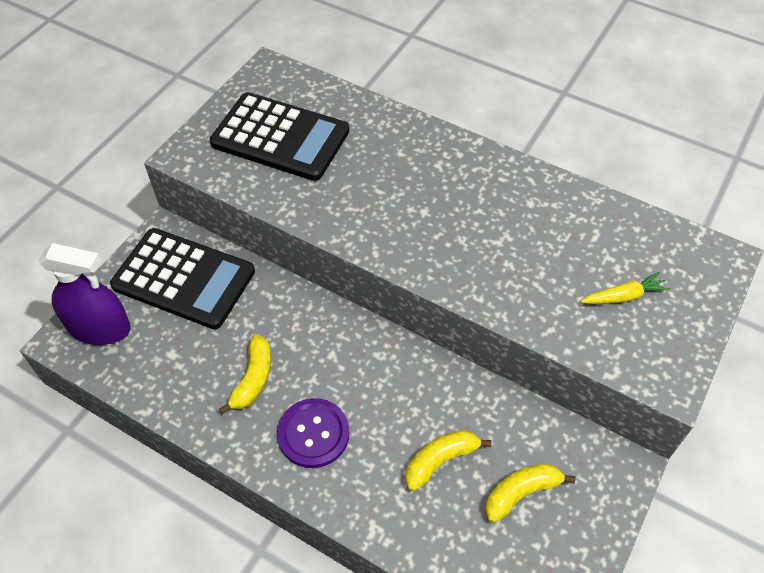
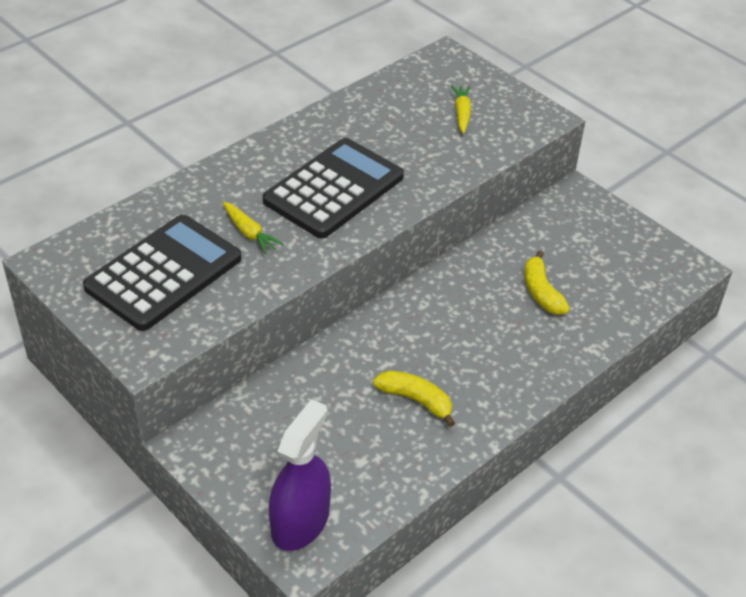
camera: 75 degrees left, 10 degrees down
(184, 278) = (265, 435): black calculator -> black calculator (333, 189)
(313, 434) = (491, 368): purple button -> none
(352, 176) = (249, 233): none -> yellow carrot
(521, 492) = (582, 253): yellow banana -> none

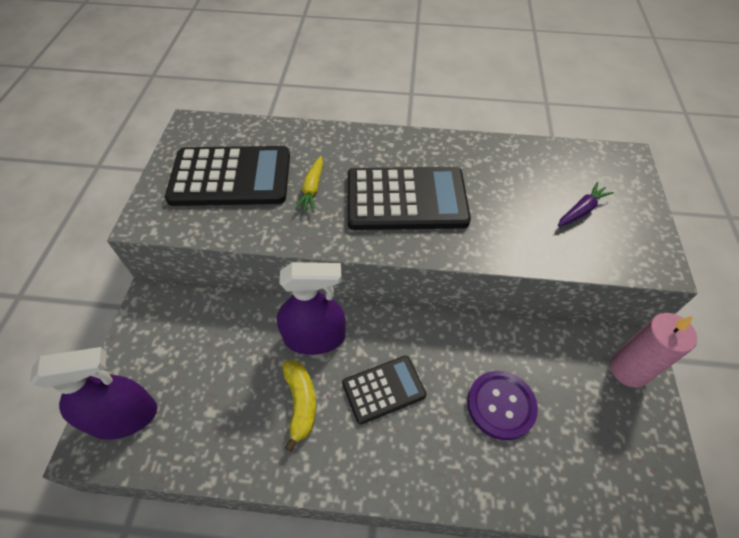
camera: 50 degrees right, 10 degrees up
(365, 356) = (314, 337): none -> purple spray bottle
(459, 345) = (383, 389): none -> black calculator
(462, 113) = (581, 210): yellow carrot -> purple carrot
(541, 292) = (501, 405): yellow banana -> purple button
(587, 210) = (629, 370): none -> pink candle

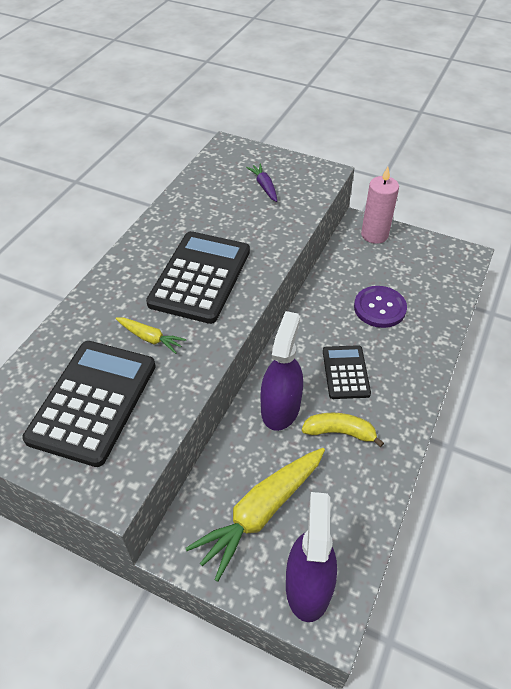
camera: 70 degrees left, 5 degrees down
(193, 354) = (261, 512): none -> yellow carrot

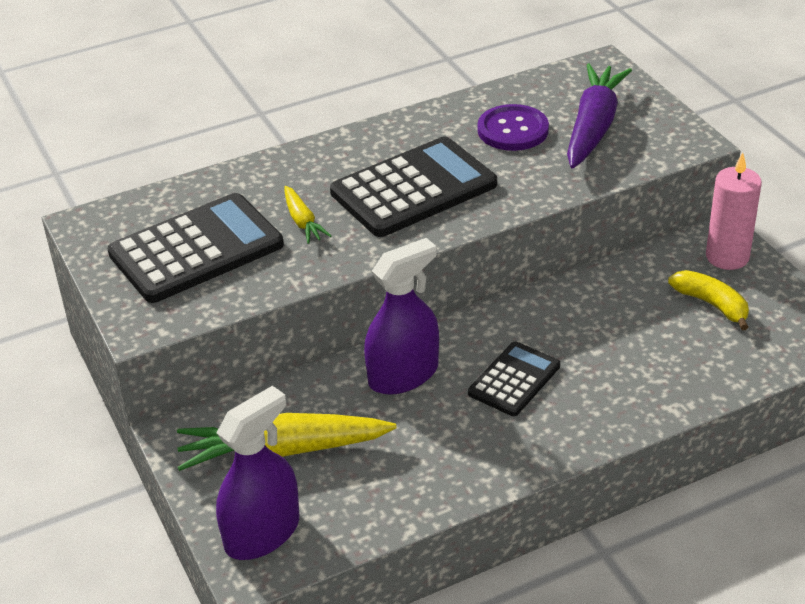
camera: 40 degrees right, 10 degrees down
(264, 187) = (593, 127): purple carrot -> purple carrot, size x2.02
(340, 432) = (441, 430): yellow banana -> yellow banana (712, 304)
(379, 308) = (635, 337): purple button -> purple button (513, 130)

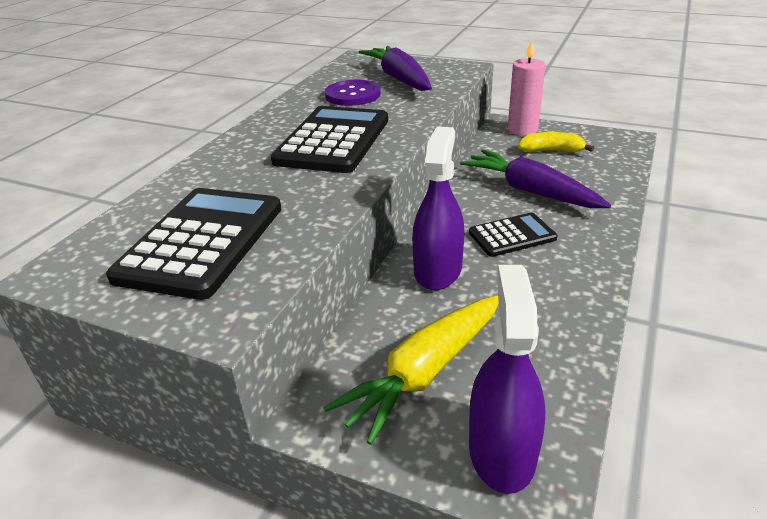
camera: 40 degrees left, 5 degrees down
(302, 221) = (275, 187): yellow carrot -> none
(514, 379) = (512, 235): black calculator -> black calculator turned 75 degrees clockwise
(607, 342) = (530, 191): none -> purple carrot

